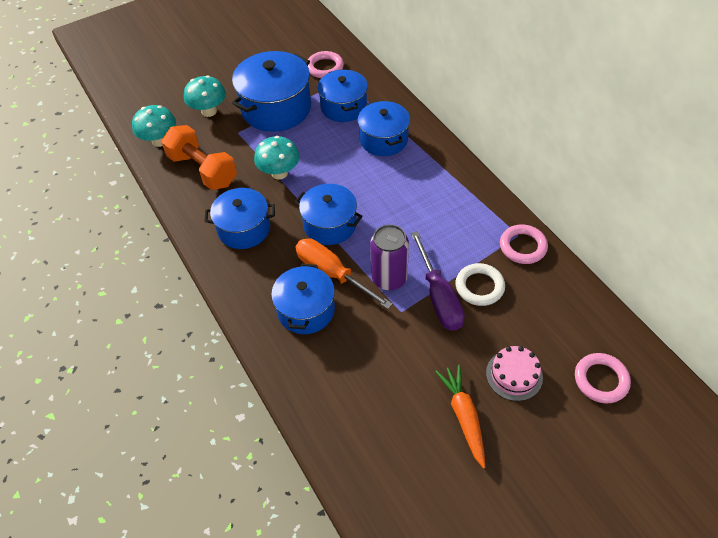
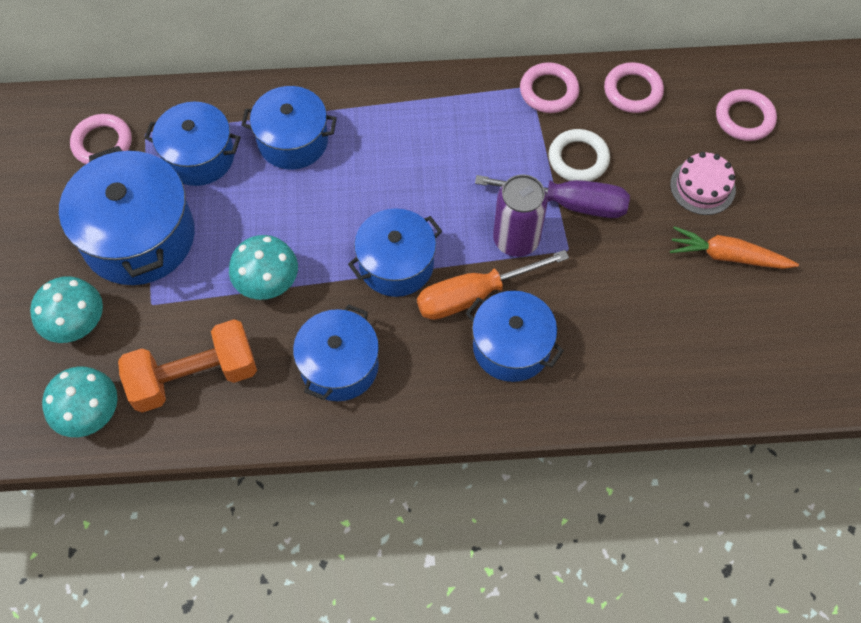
camera: 65 degrees left, 10 degrees up
(564, 296) = (632, 91): none -> pink ring

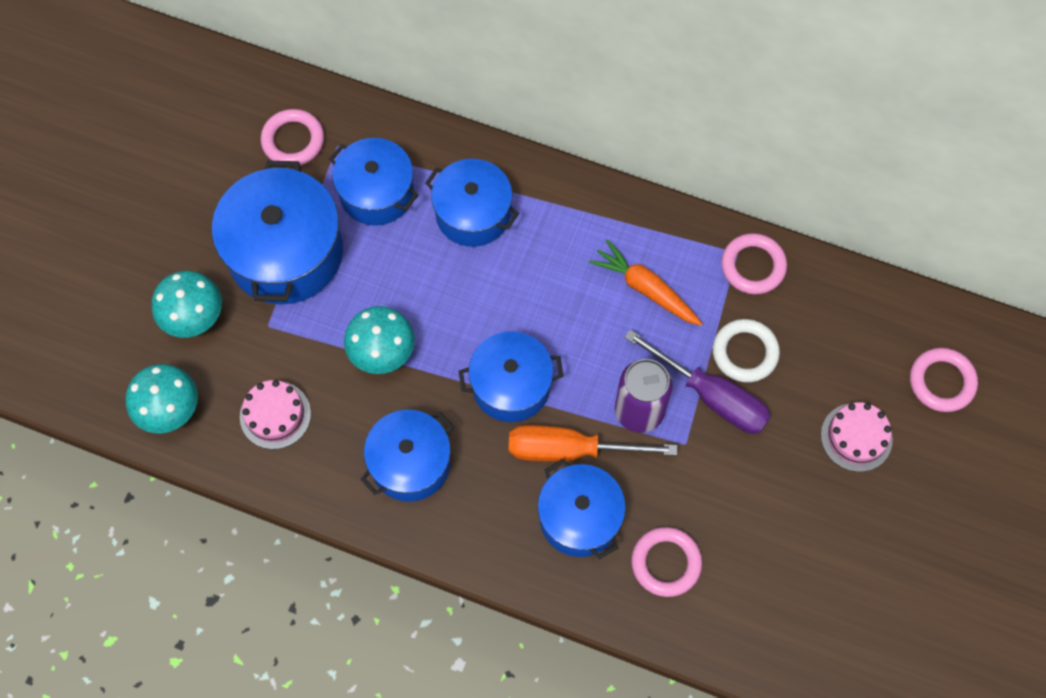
camera: 25 degrees right, 5 degrees up
(194, 377) = (275, 415): orange dumbbell -> pink cake
(632, 91) = (840, 302): pink ring -> pink ring (666, 563)
(727, 256) = (842, 521): orange carrot -> orange carrot (645, 288)

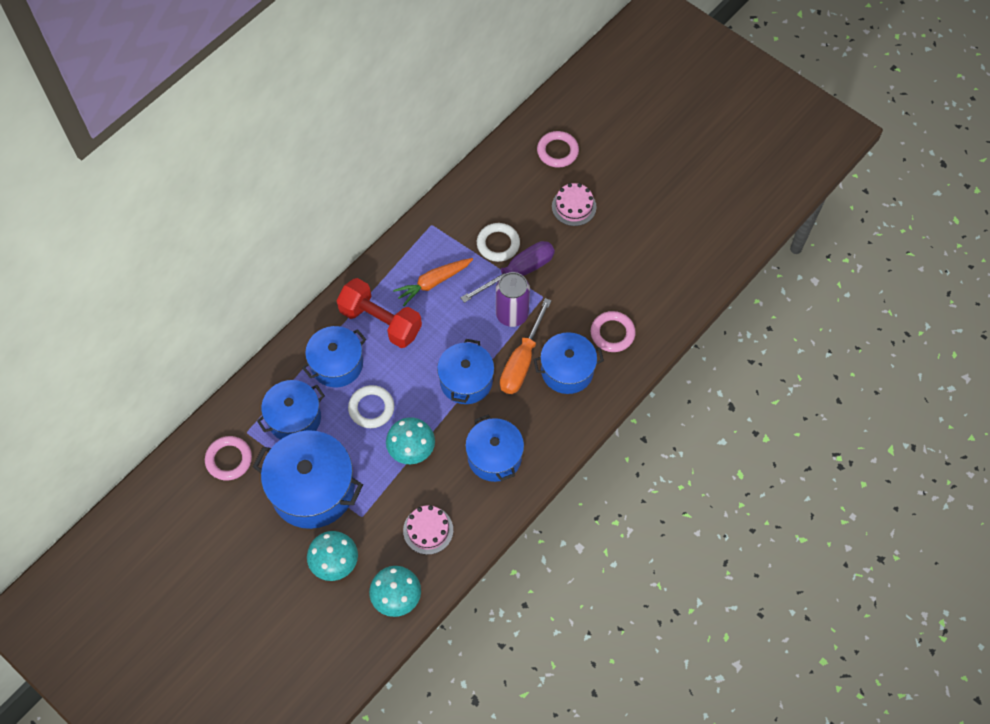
camera: 70 degrees left, 5 degrees down
(425, 280) = (371, 408): none -> white ring
(557, 244) = (380, 322): none -> red dumbbell
(753, 266) = (444, 219): pink ring -> none

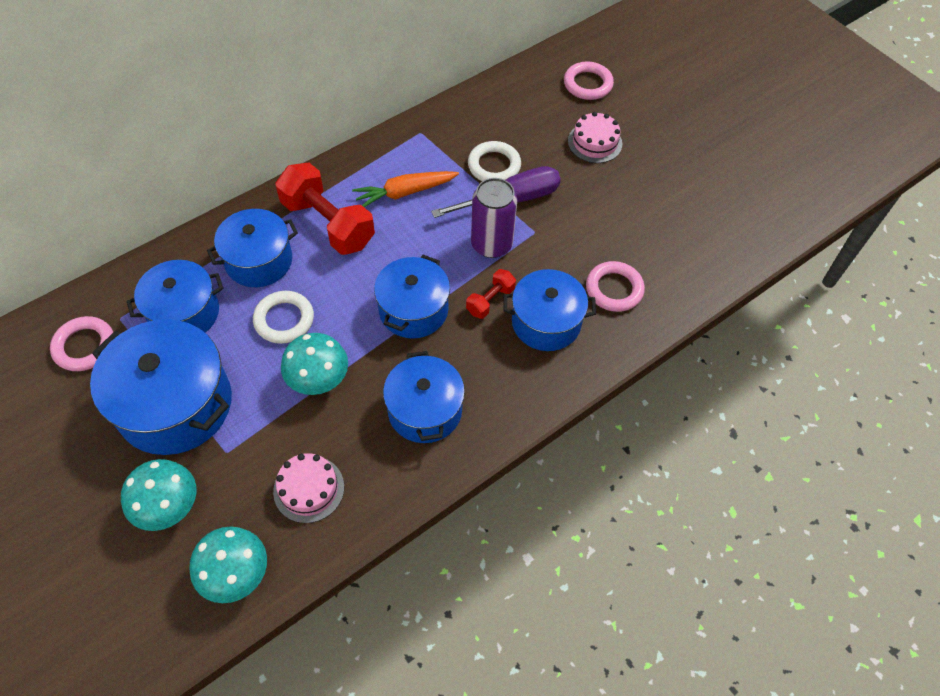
camera: 10 degrees right, 5 degrees down
(522, 361) = (490, 300): orange screwdriver -> red dumbbell

